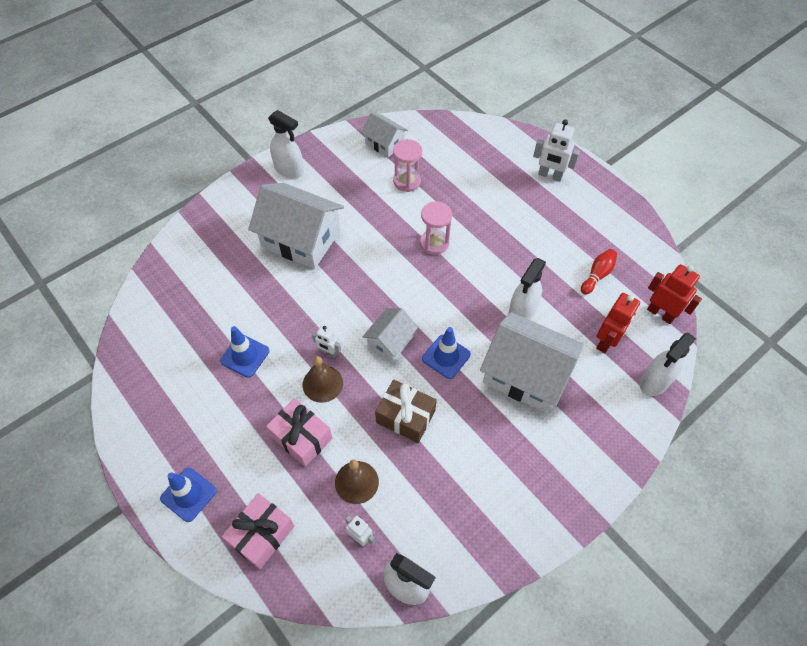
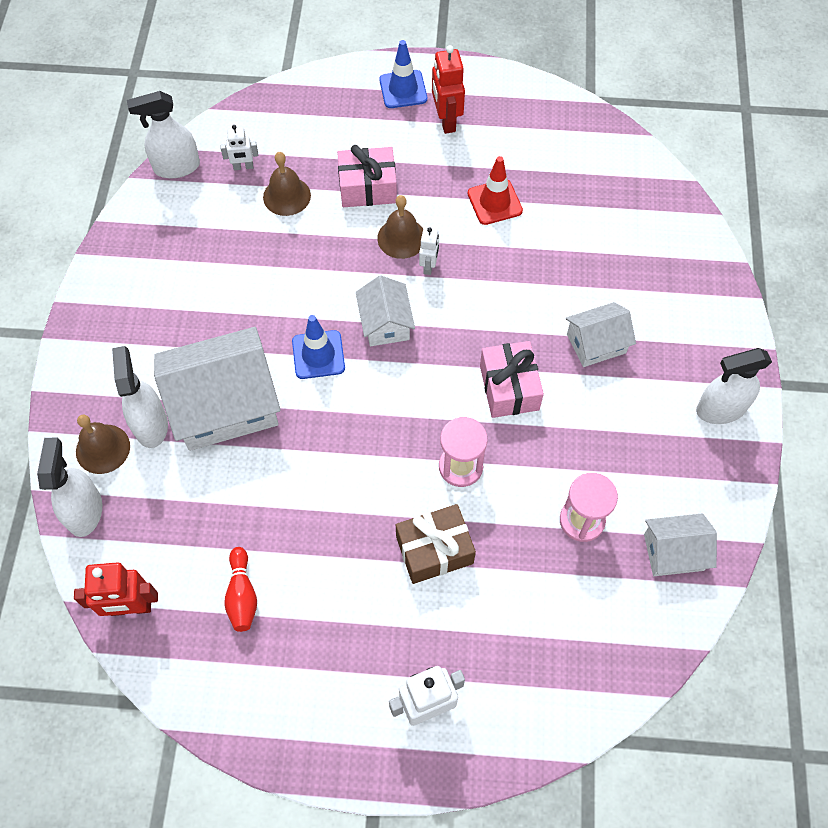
camera: 135 degrees right, 5 degrees up
(245, 356) = (494, 202): blue traffic cone -> red traffic cone
(262, 535) = (318, 111): pink gift -> pink gift (509, 387)
(301, 239) = (596, 343): white house -> white house, size x0.54
(329, 352) = (429, 266): white robot -> white robot turned 120 degrees clockwise
(405, 417) = (300, 273): brown gift -> brown gift (434, 550)
(522, 311) = (288, 469): white spray bottle -> white spray bottle (151, 425)
(606, 341) = (168, 514): red robot -> red robot (446, 121)
(619, 409) = (103, 448): none -> brown bell

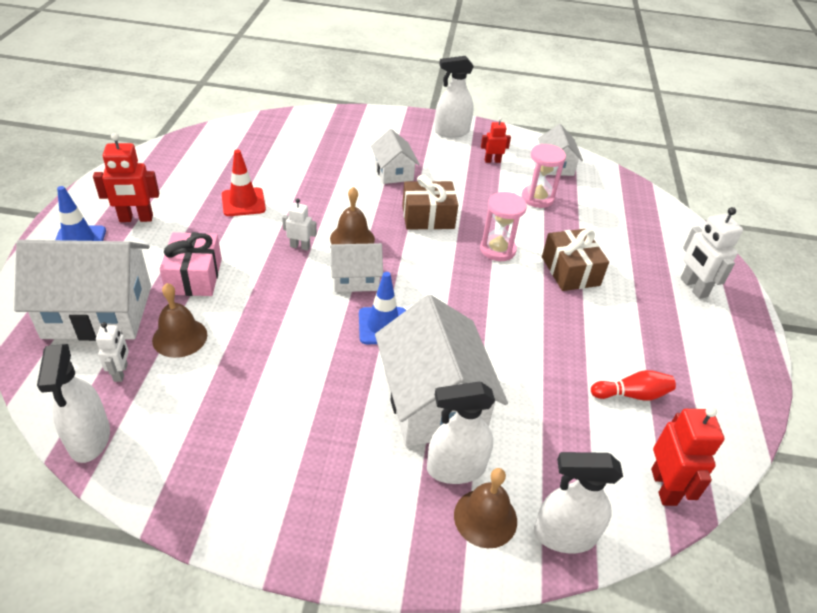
camera: 90 degrees left, 20 degrees down
(311, 131) = (98, 312): none -> white house
(401, 238) = (263, 260): brown bell -> brown bell (352, 238)
(509, 387) = (428, 217): pink gift -> brown gift
(659, 464) = (492, 161): none -> red robot
(720, 409) = (451, 132): white spray bottle -> white spray bottle turned 90 degrees clockwise

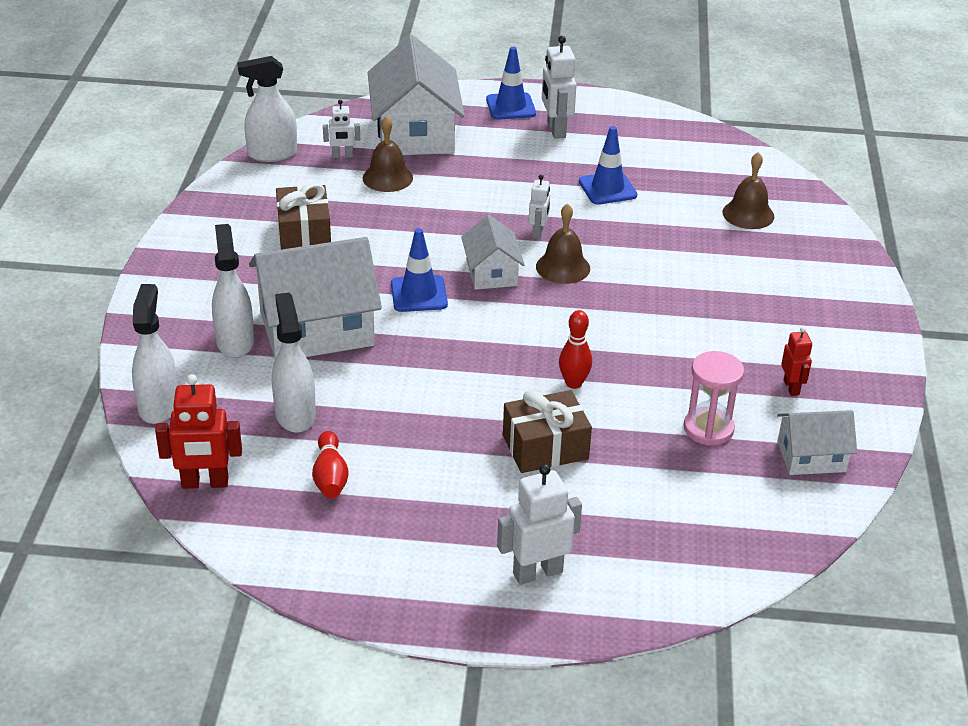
camera: 90 degrees right, 5 degrees down
(136, 219) = (555, 130): red robot -> white robot
(194, 276) = (473, 174): pink gift -> none
(243, 202) = (607, 188): red traffic cone -> blue traffic cone
(393, 172) = (719, 294): white house -> none
(428, 217) = (625, 325): brown gift -> brown gift (304, 234)
(451, 132) = (856, 348): white spray bottle -> white spray bottle (295, 414)
(485, 517) = (181, 358): brown bell -> brown bell (748, 214)
(497, 250) = (573, 383): pink hourglass -> red bowling pin

